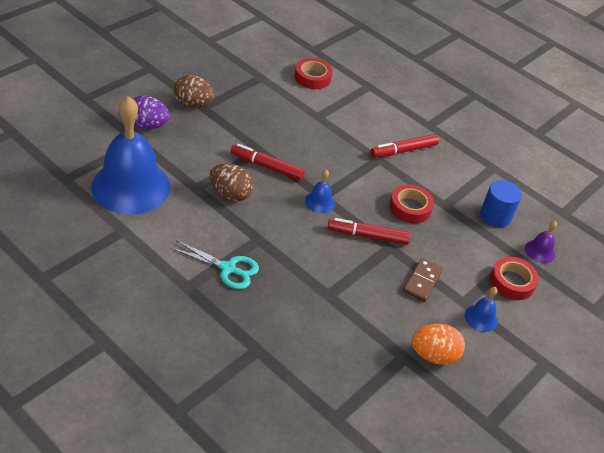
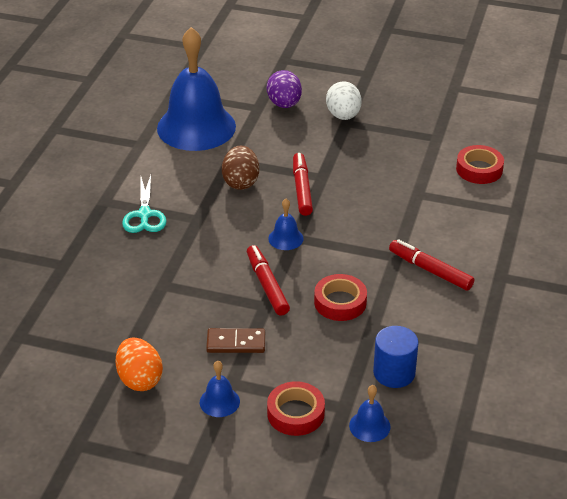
camera: 70 degrees right, 5 degrees down
(193, 104) = (343, 116): brown egg -> white egg
(540, 251) = (369, 426): purple bell -> blue bell

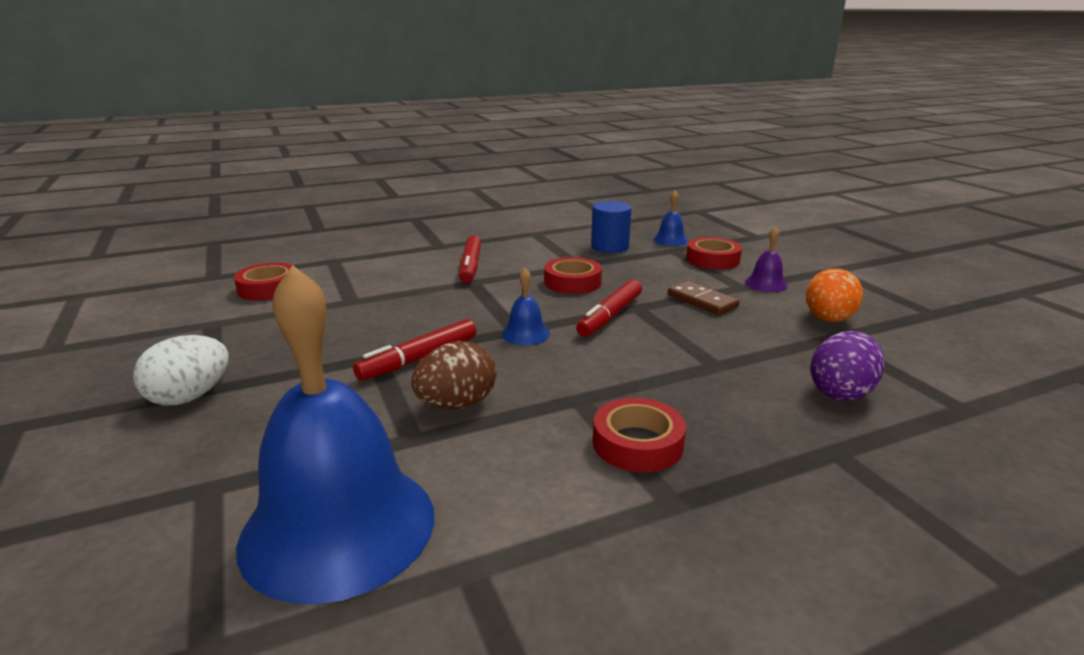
camera: 130 degrees left, 15 degrees down
(144, 215) = (637, 443): turquoise scissors -> red tape
(219, 401) = (766, 284): blue bell -> purple bell
(284, 104) = (178, 464): purple egg -> purple egg (841, 392)

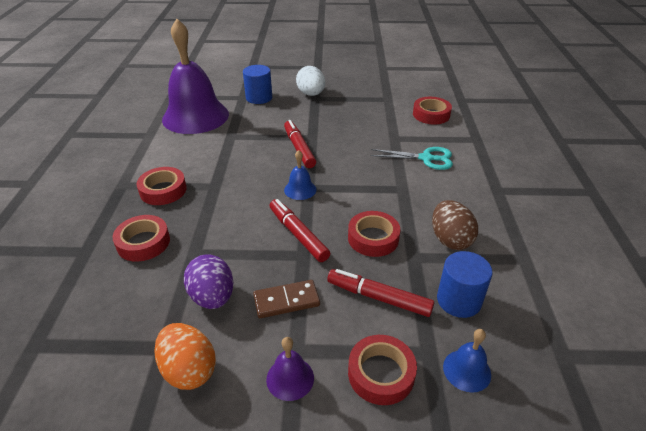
camera: 115 degrees right, 15 degrees up
(211, 460) = (259, 98): none -> blue cylinder
(338, 527) = (195, 116): blue bell -> purple bell
(396, 278) = (426, 158): none -> turquoise scissors
(456, 404) = (245, 151): brown egg -> brown egg (450, 239)
(470, 266) = (437, 195): red marker -> red marker (378, 298)
(752, 408) = (143, 242): none -> red tape
(841, 392) = (113, 293): purple egg -> purple egg (212, 297)

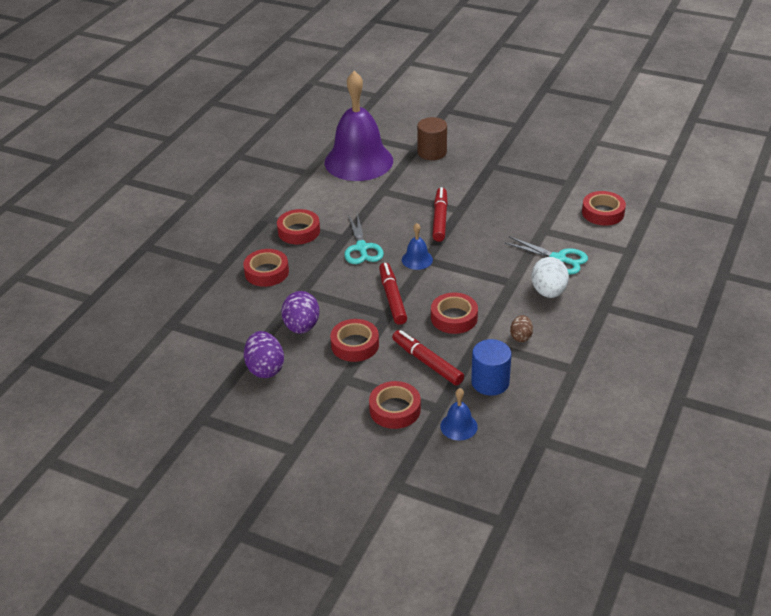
camera: 25 degrees right, 0 degrees up
(189, 370) = (265, 368): orange egg -> purple egg
(238, 191) = (361, 248): none -> turquoise scissors
(259, 98) = (432, 152): blue cylinder -> brown cylinder
(286, 301) = (355, 345): brown domino -> red tape
(290, 378) = (330, 393): purple bell -> none
(311, 94) = (489, 159): white egg -> white egg (548, 292)
(450, 239) = (521, 336): brown egg -> brown egg, size x0.59

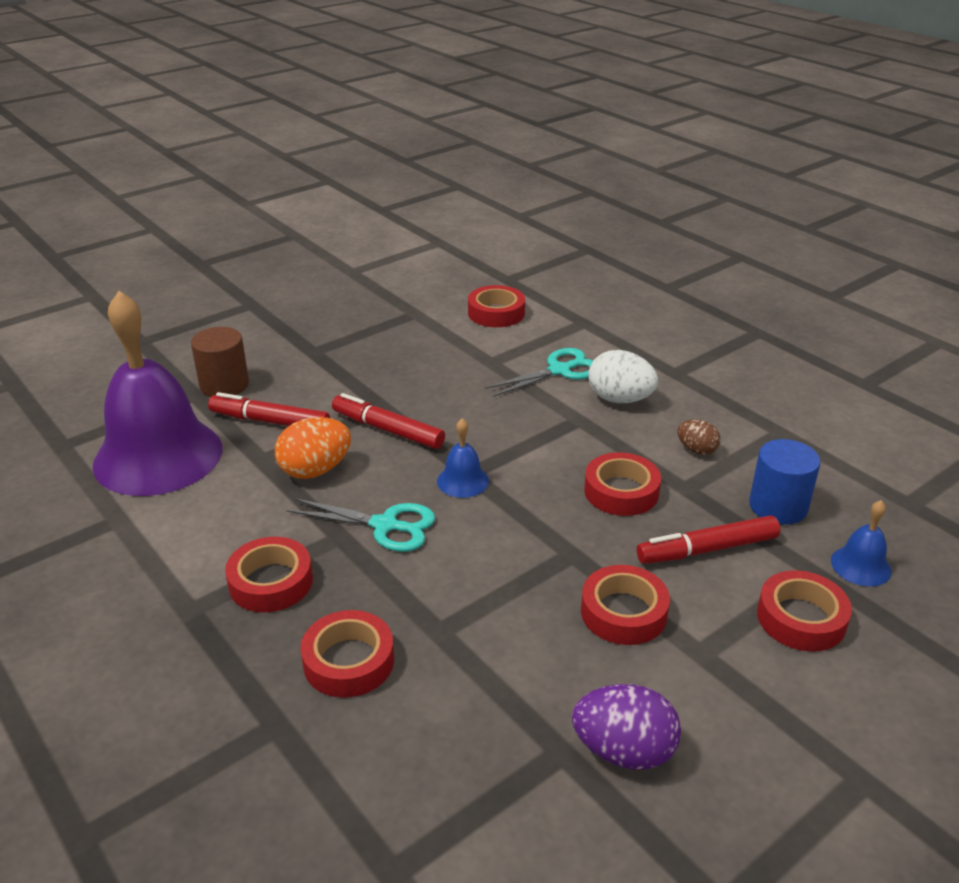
camera: 65 degrees left, 5 degrees down
(301, 327) = (537, 663): purple egg -> none
(386, 210) = (315, 470): none -> orange egg
(392, 298) = (535, 534): red marker -> red marker (270, 421)

